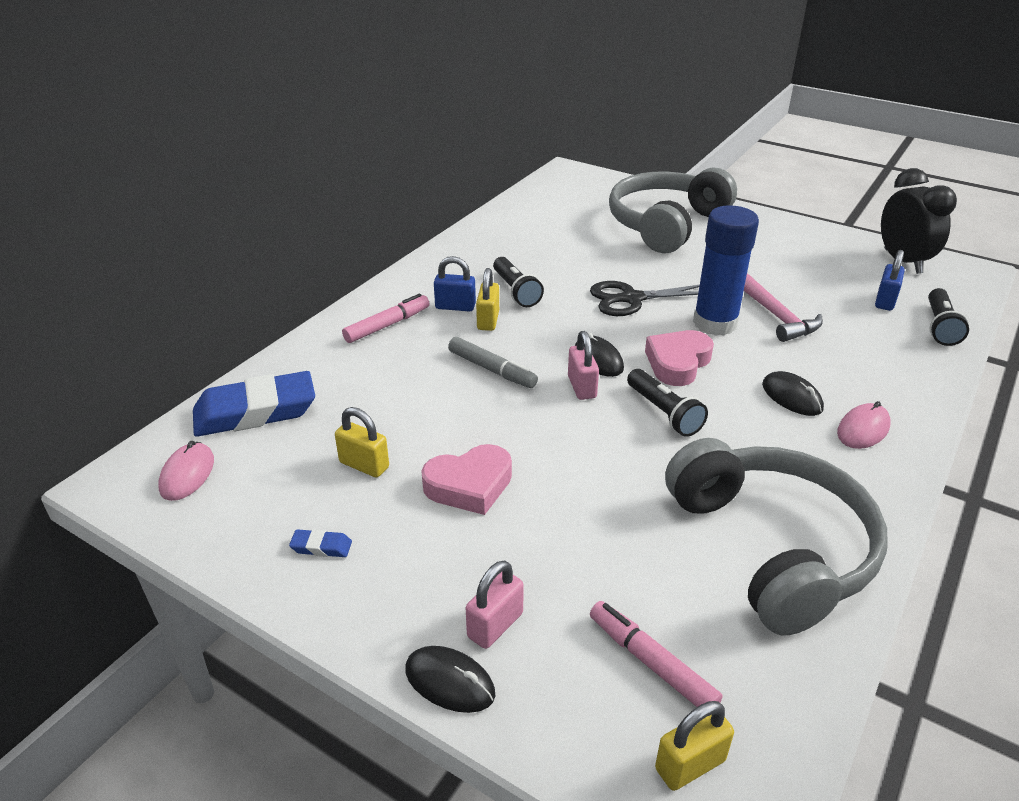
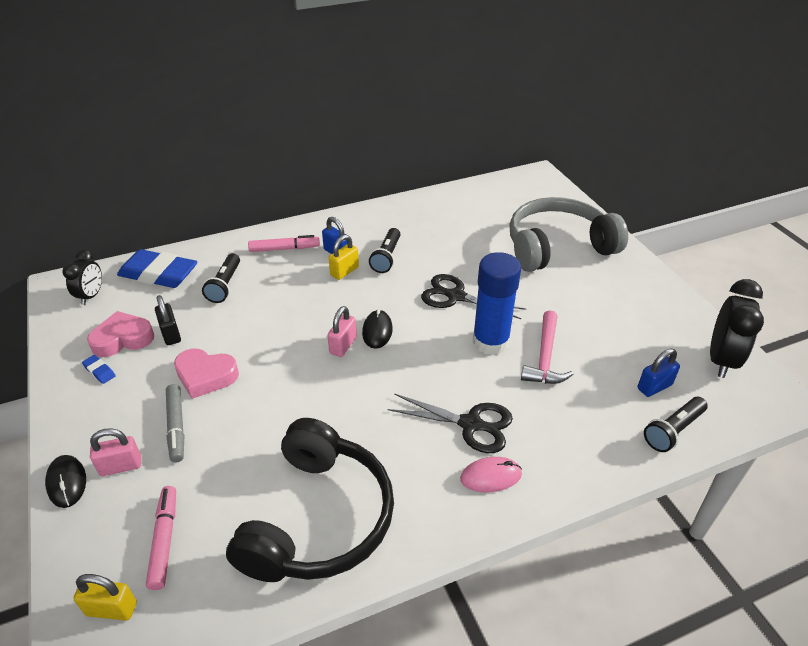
camera: 35 degrees right, 5 degrees up
(187, 474) = (91, 296): pink mouse -> black clock
(364, 465) = (171, 334): yellow padlock -> black padlock
(492, 370) = (306, 307): grey marker -> grey marker (176, 427)
(664, 413) = (370, 390): black flashlight -> black flashlight (225, 285)
(677, 363) = (425, 359): pink heart -> pink heart (123, 339)
(771, 547) = (317, 518): grey headphones -> black headphones
(792, 397) = (471, 424): black mouse -> black scissors

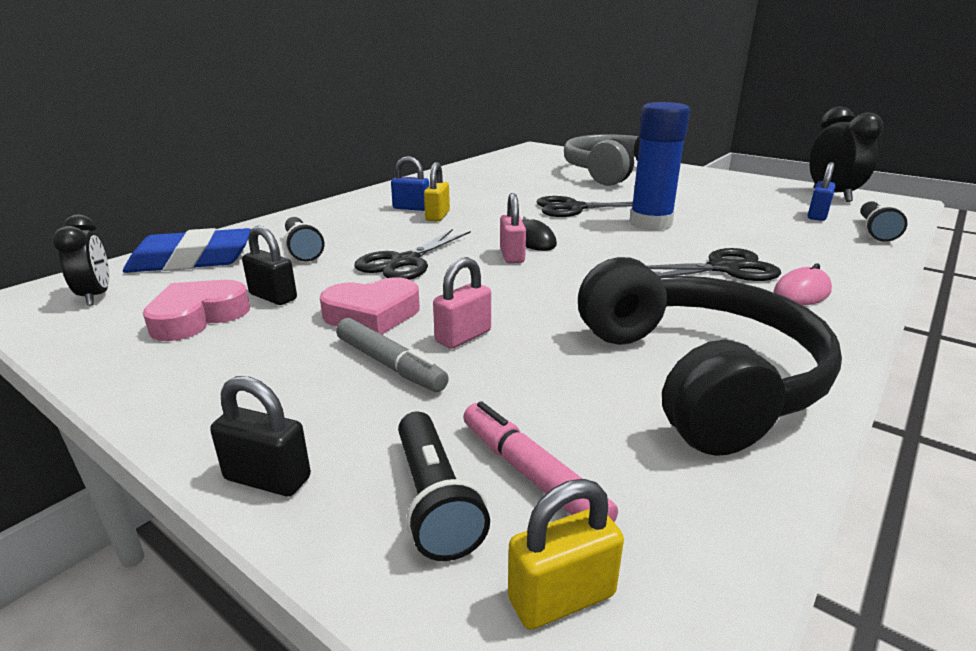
camera: 30 degrees left, 15 degrees down
(67, 482) = (267, 478): black mouse -> black padlock
(99, 371) = (191, 352): blue eraser -> none
(121, 466) = (349, 427): pink padlock -> pink padlock (463, 336)
(270, 325) = (404, 262): none -> black scissors
(284, 249) = (345, 216): pink marker -> none
(387, 257) = (469, 201): black flashlight -> black flashlight (434, 500)
(545, 357) = (710, 221): pink hammer -> none

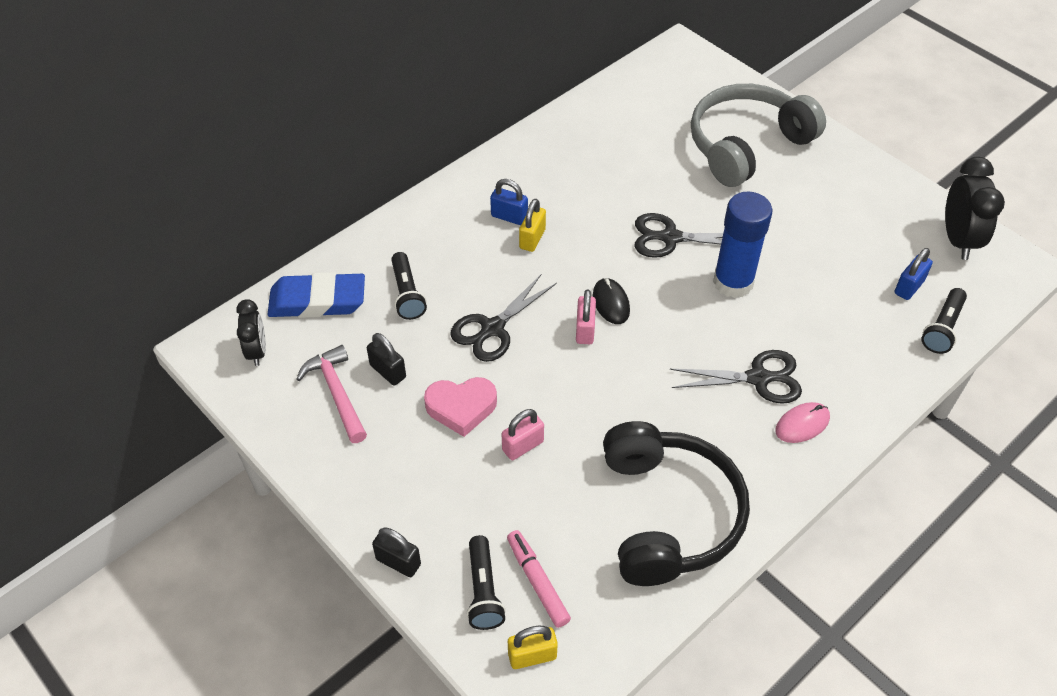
camera: 10 degrees right, 25 degrees up
(198, 317) = (336, 393): pink heart -> pink hammer
(389, 364) = (469, 471): grey marker -> none

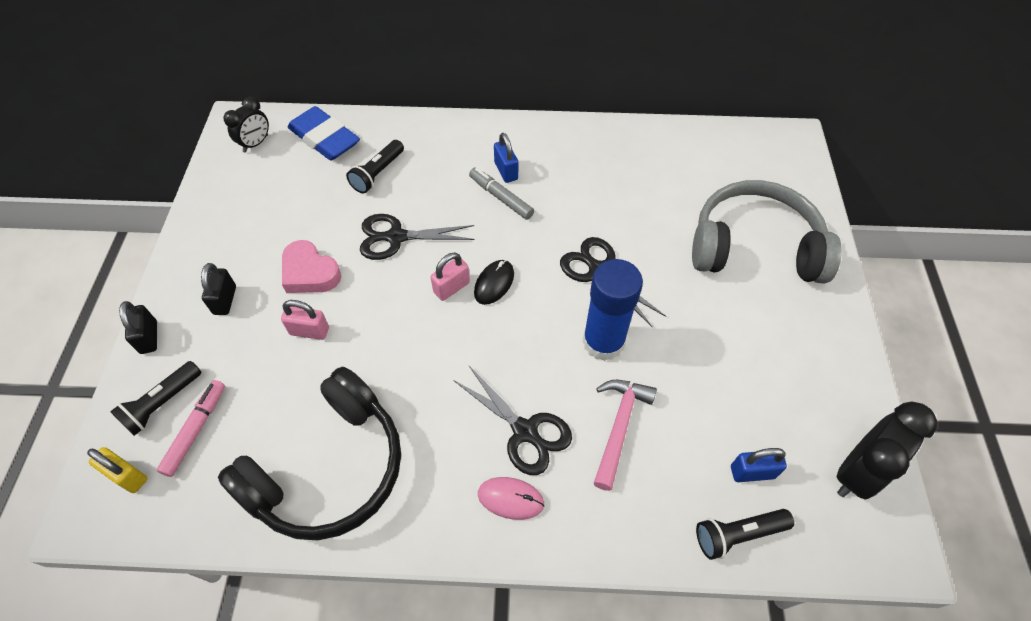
camera: 45 degrees right, 5 degrees up
(336, 393) = (260, 203): pink hammer -> pink hammer (619, 426)
(388, 371) = (302, 213): black padlock -> black padlock (225, 300)
(532, 239) = (501, 197): yellow padlock -> grey marker

